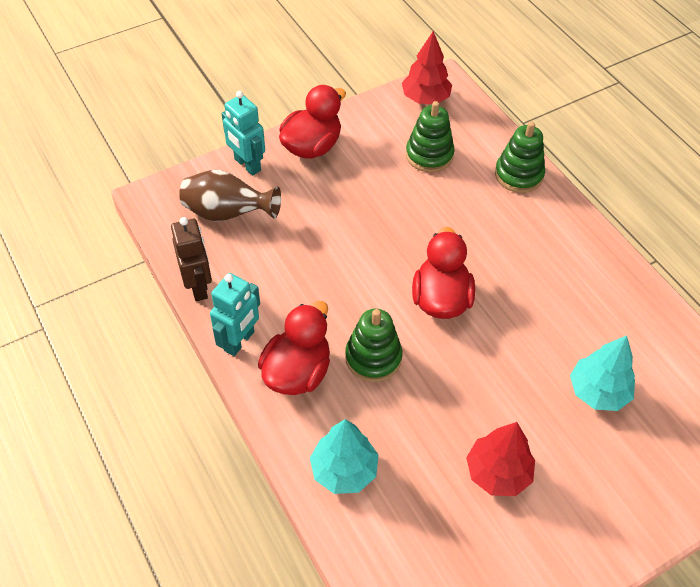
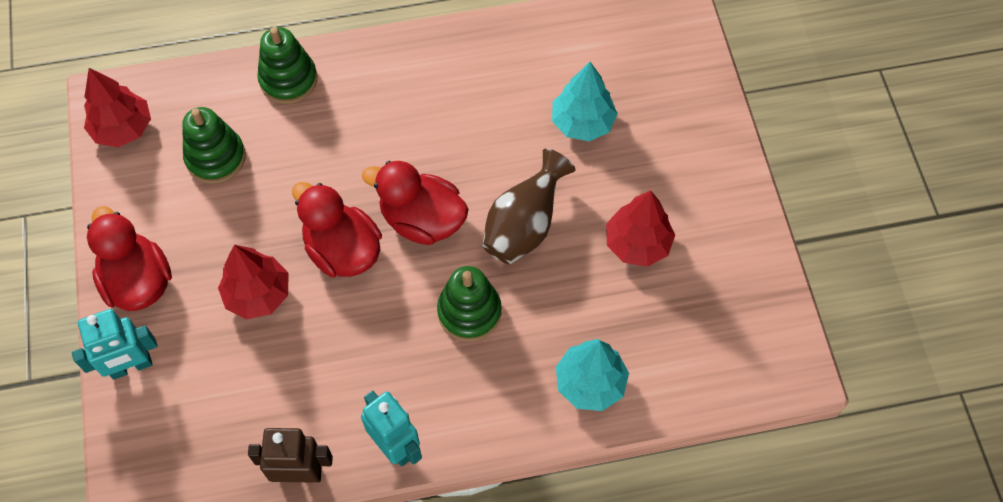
camera: 70 degrees left, 10 degrees up
(227, 213) = (201, 411): brown vase -> brown vase (524, 226)
(297, 372) = (459, 395): red duck -> red duck (342, 250)
(330, 216) = (258, 294): none -> red tree

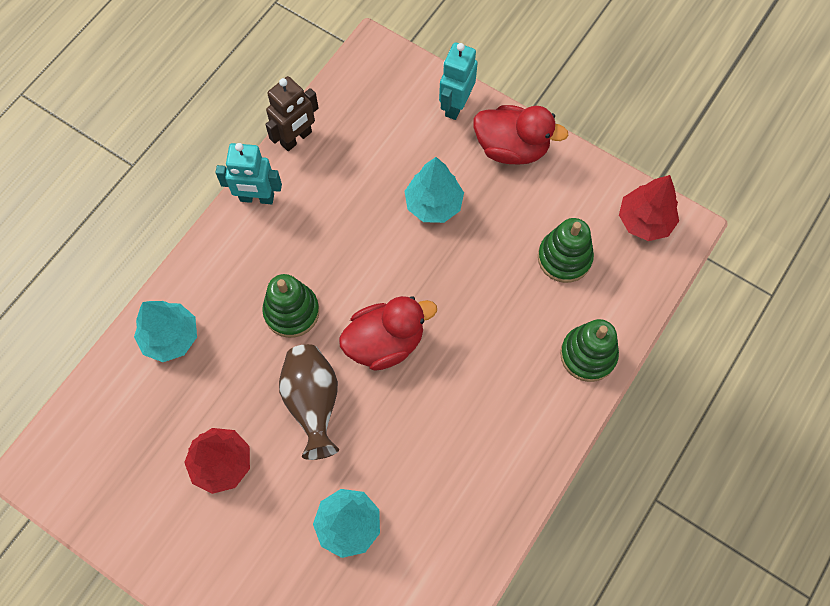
camera: 135 degrees right, 5 degrees up
(258, 294) = (433, 204): red tree -> turquoise tree
(342, 250) = (414, 276): red duck -> none

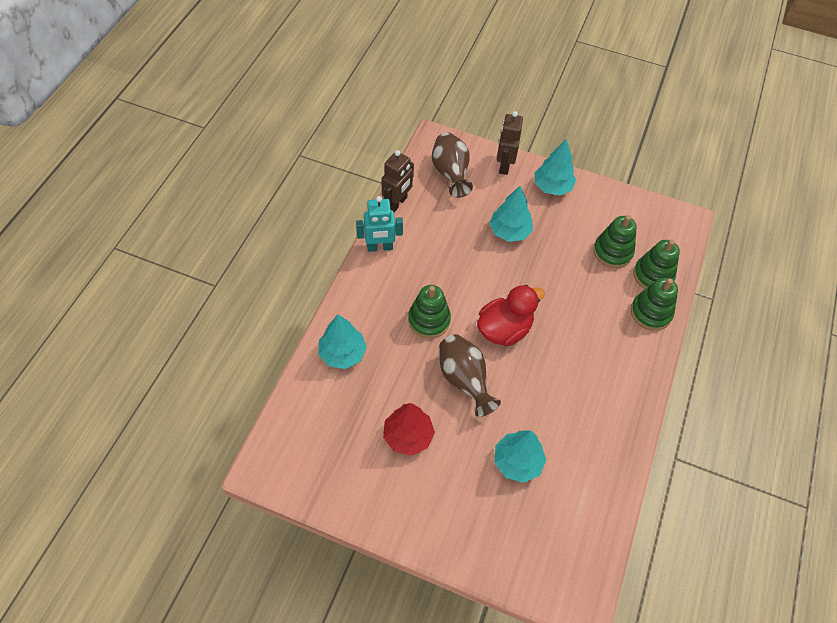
camera: 15 degrees left, 10 degrees down
(379, 107) = (450, 174): none -> brown vase
(455, 105) = (504, 165): turquoise robot -> brown robot
(511, 148) = (552, 187): red duck -> turquoise tree
(609, 302) = (653, 275): none -> green stacking toy
(644, 221) = (659, 219): red tree -> none

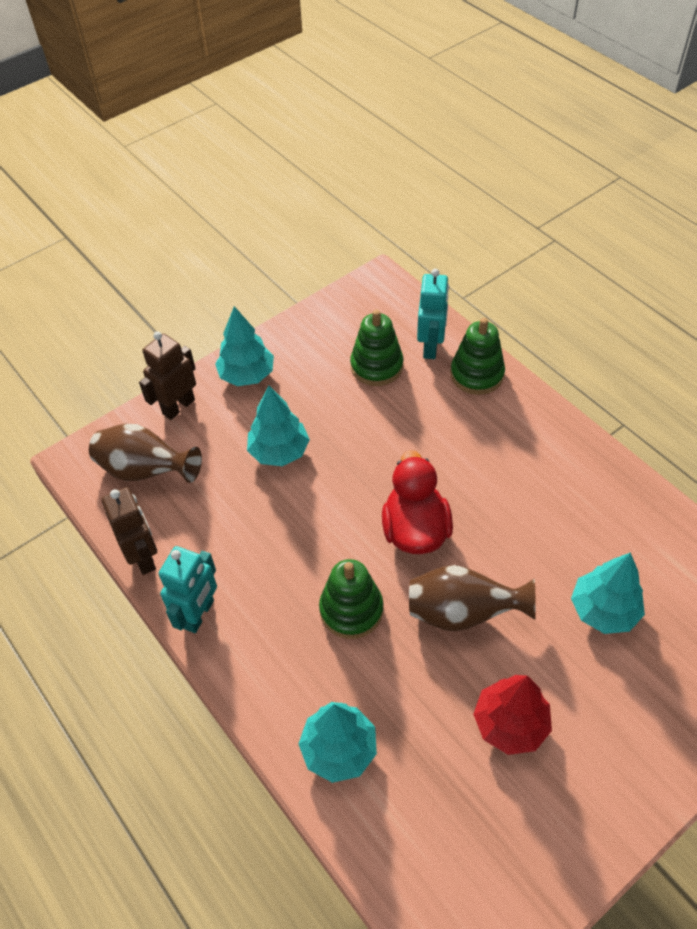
camera: 55 degrees left, 5 degrees down
(504, 165) = (178, 406): brown robot -> brown robot turned 90 degrees clockwise
(653, 275) = (431, 347): green stacking toy -> turquoise robot

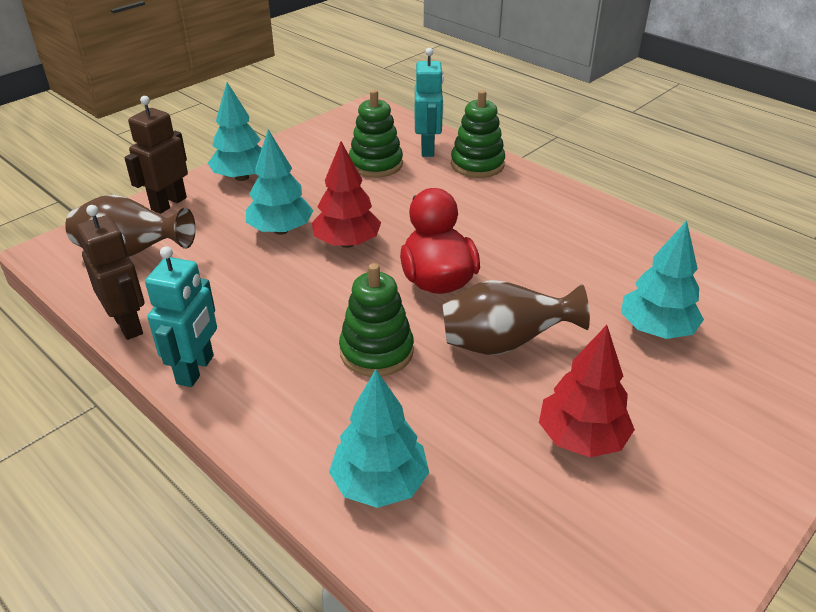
camera: 10 degrees left, 15 degrees down
(338, 474) = (347, 243): none -> red tree

